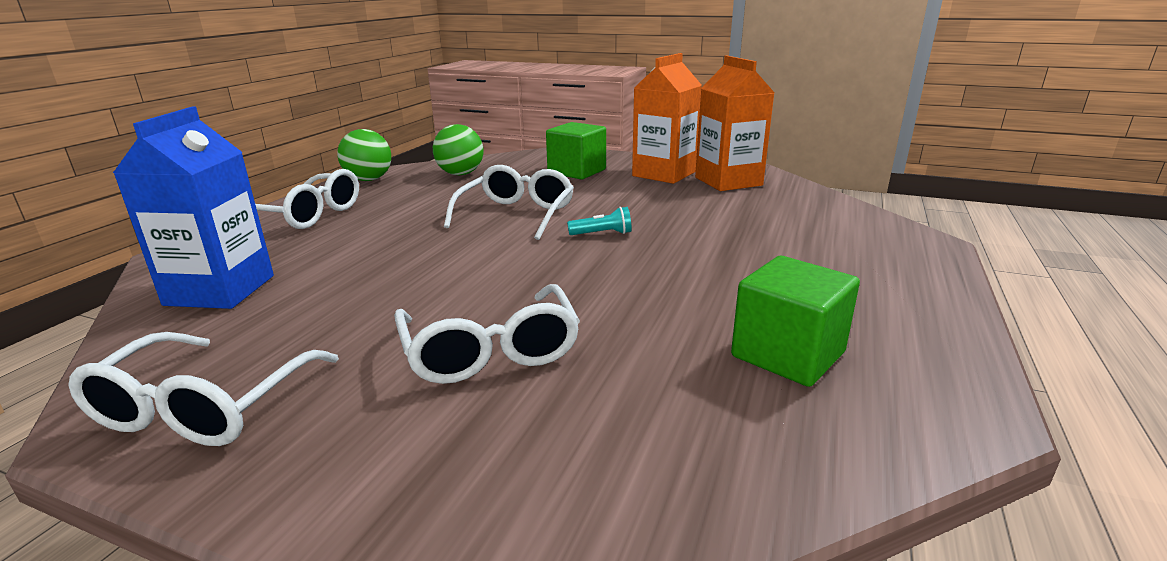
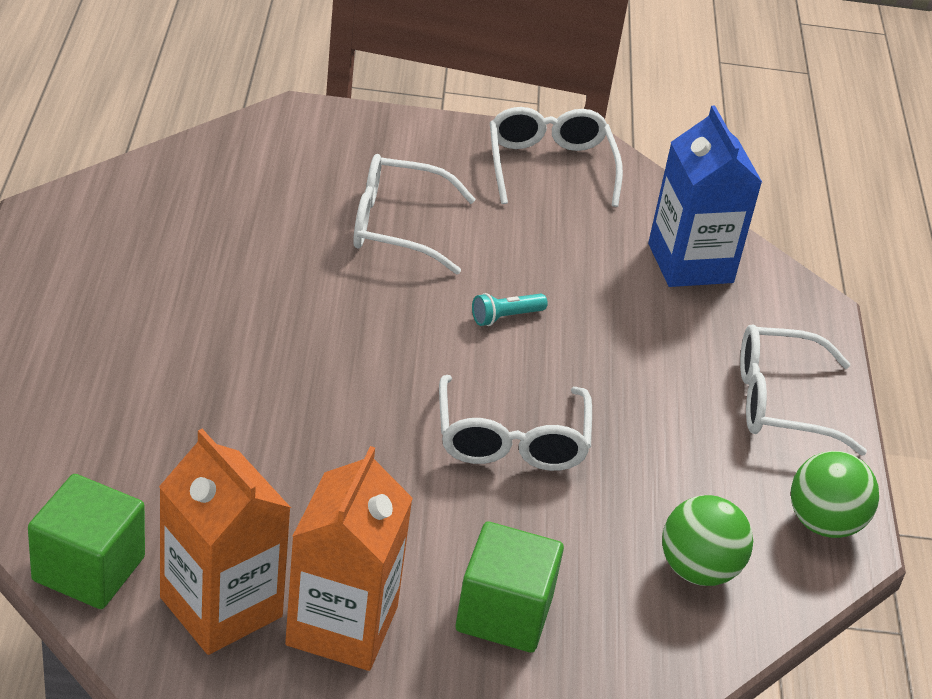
camera: 155 degrees right, 15 degrees up
(490, 351) = (396, 226): white glasses -> white glasses turned 45 degrees counterclockwise
(602, 234) = (375, 406): turquoise flashlight -> turquoise flashlight (505, 317)
(787, 354) = (163, 248): green cube -> green cube (88, 569)

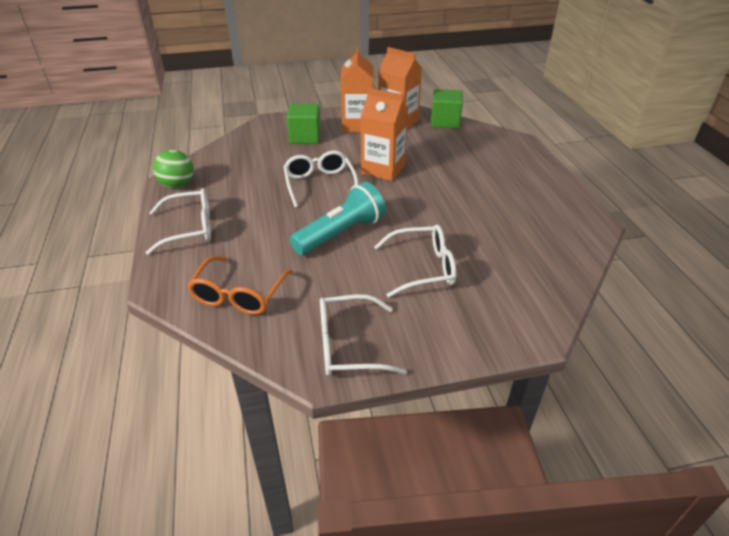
camera: 170 degrees right, 0 degrees up
(354, 443) = (383, 169): none -> orange carton
(505, 317) = (340, 233): turquoise flashlight -> turquoise flashlight, size x2.40
(549, 166) = (348, 345): white glasses -> white glasses turned 105 degrees clockwise
(690, 263) = (239, 295): blue carton -> orange glasses
(698, 570) = (234, 161): green ball -> none

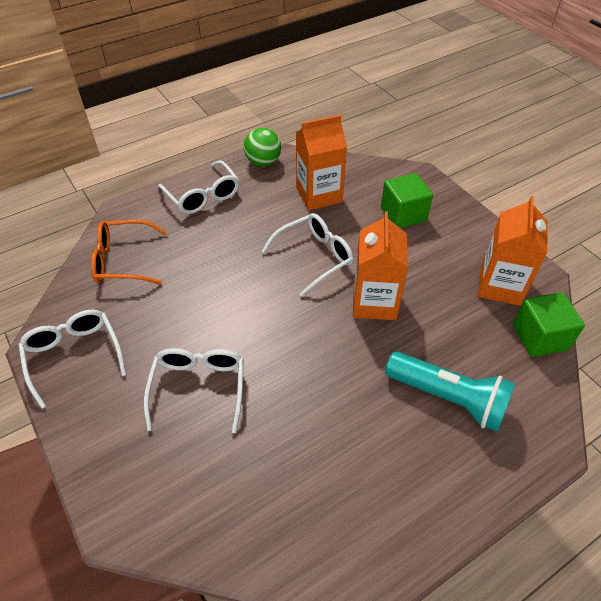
camera: 70 degrees right, 10 degrees up
(340, 233) = (233, 301): turquoise flashlight -> turquoise flashlight (448, 398)
(357, 125) = (463, 249): orange carton -> orange carton (319, 195)
(423, 268) = (199, 387): white glasses -> white glasses turned 150 degrees counterclockwise

